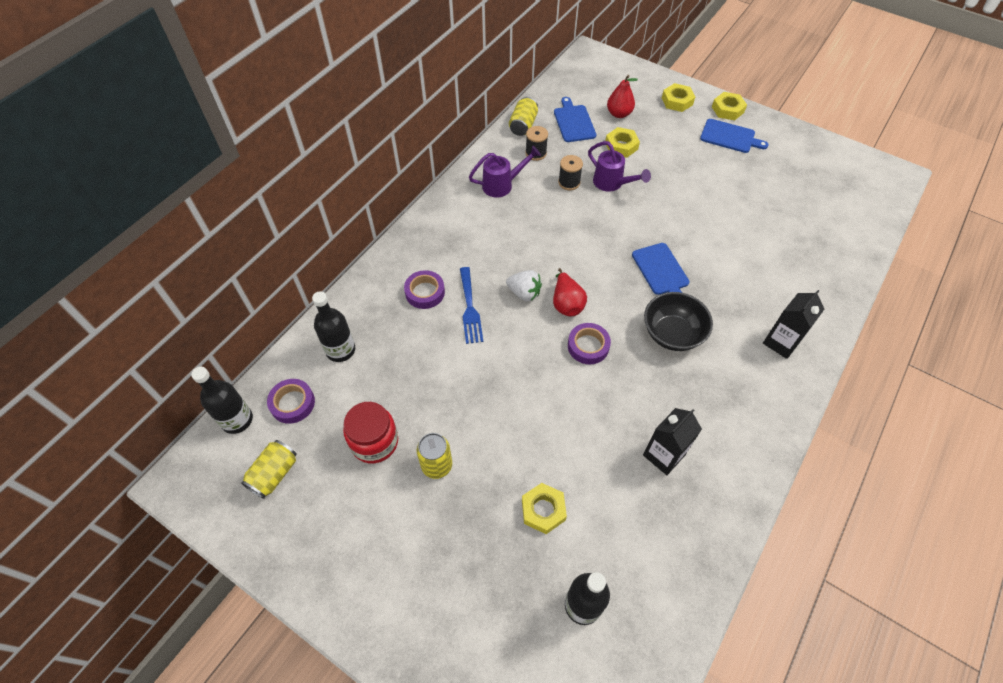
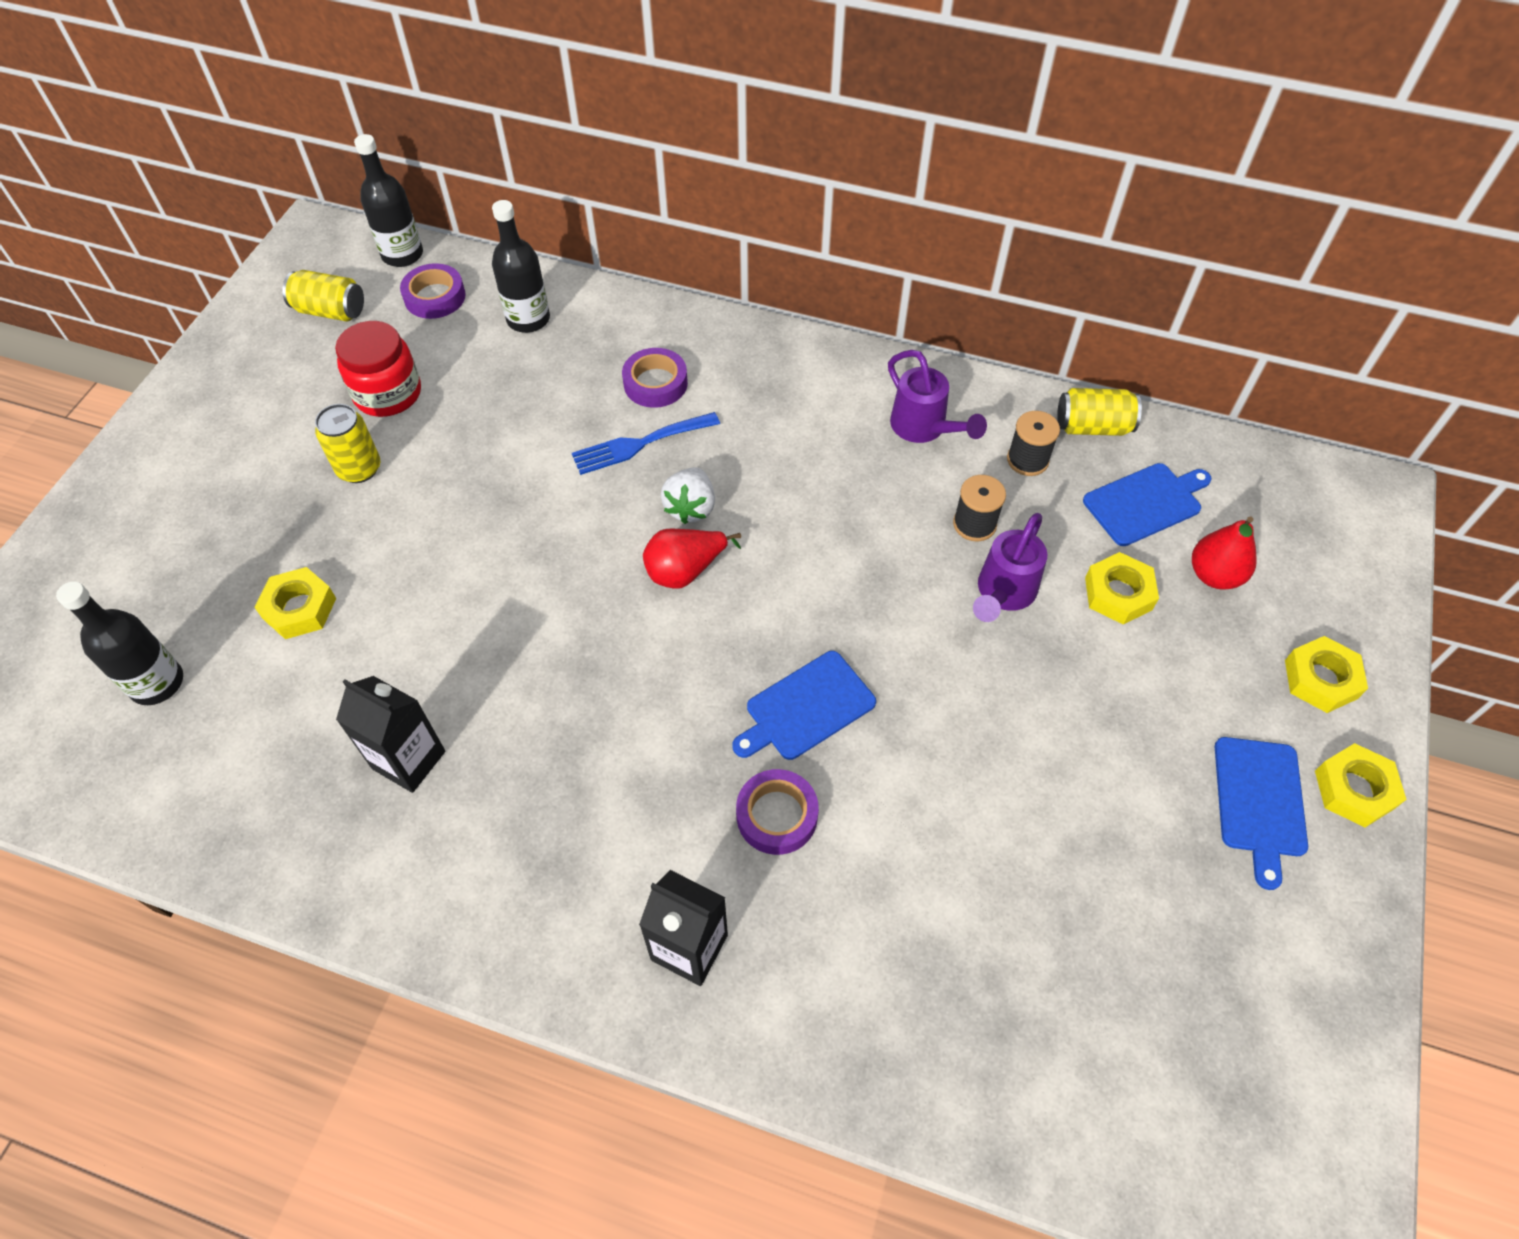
camera: 75 degrees right, 0 degrees up
(588, 346) = (604, 617): purple tape -> purple tape (777, 815)
(672, 334) = (661, 744): black bowl -> none

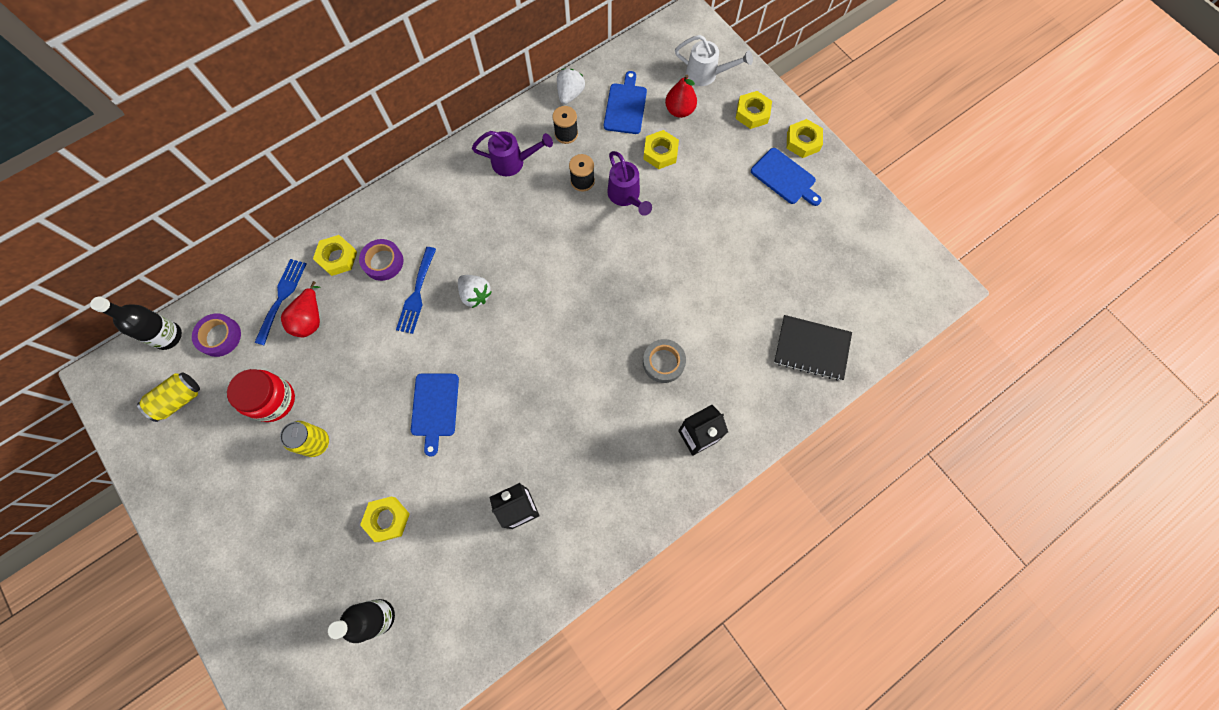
camera: 55 degrees left, 15 degrees up
(528, 319) = (282, 297): black bottle -> blue fork
(623, 337) = (337, 258): none -> yellow nut
(686, 571) = (510, 320): red pear -> red pear (310, 319)
(777, 815) = (663, 362): purple tape -> grey tape
(806, 708) = (621, 316): blue cutting board -> blue cutting board (435, 408)
(989, 1047) = (811, 348): none -> black notebook
(1092, 427) = (570, 94): yellow can -> white strawberry
(1314, 574) = (707, 75): none -> white watering can

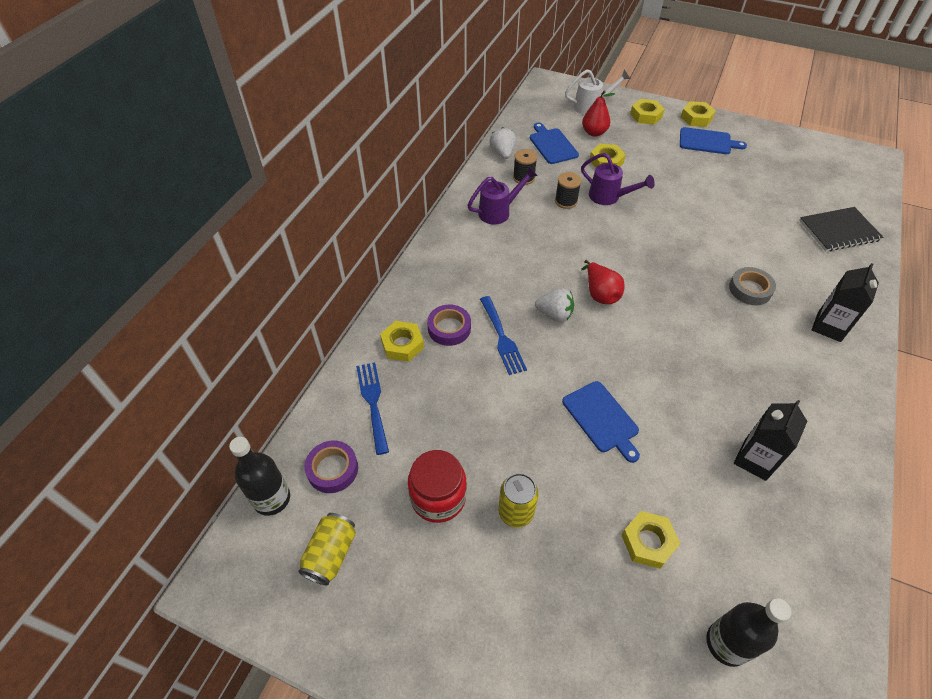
camera: 30 degrees left, 20 degrees down
(310, 319) = (417, 406): red pear -> red pear (600, 293)

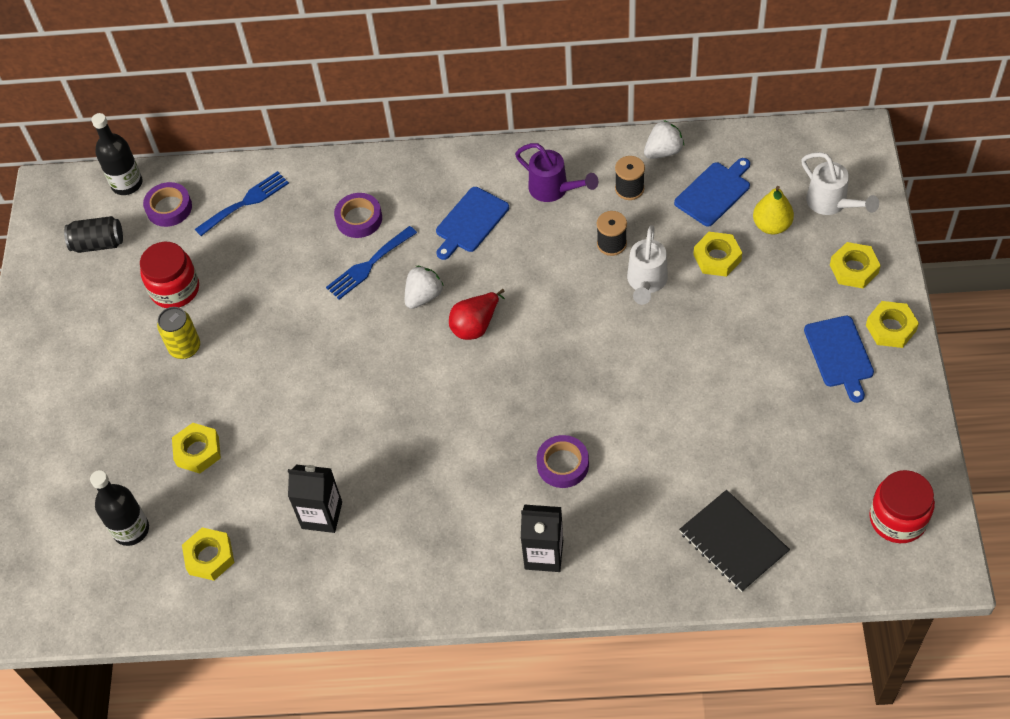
camera: 70 degrees right, 5 degrees up
(331, 554) = (98, 244): yellow can -> black can
(402, 345) = (320, 193): yellow nut -> yellow nut (209, 557)
(554, 314) = (423, 296): white strawberry -> white strawberry turned 135 degrees counterclockwise
(594, 133) = (771, 225): red pear -> yellow pear
(602, 419) = (310, 378): blue cutting board -> blue cutting board (470, 222)
(609, 197) = (646, 283): purple watering can -> white watering can
(750, 289) = (563, 464): grey tape -> purple tape
(836, 162) = (897, 519): none -> red jar

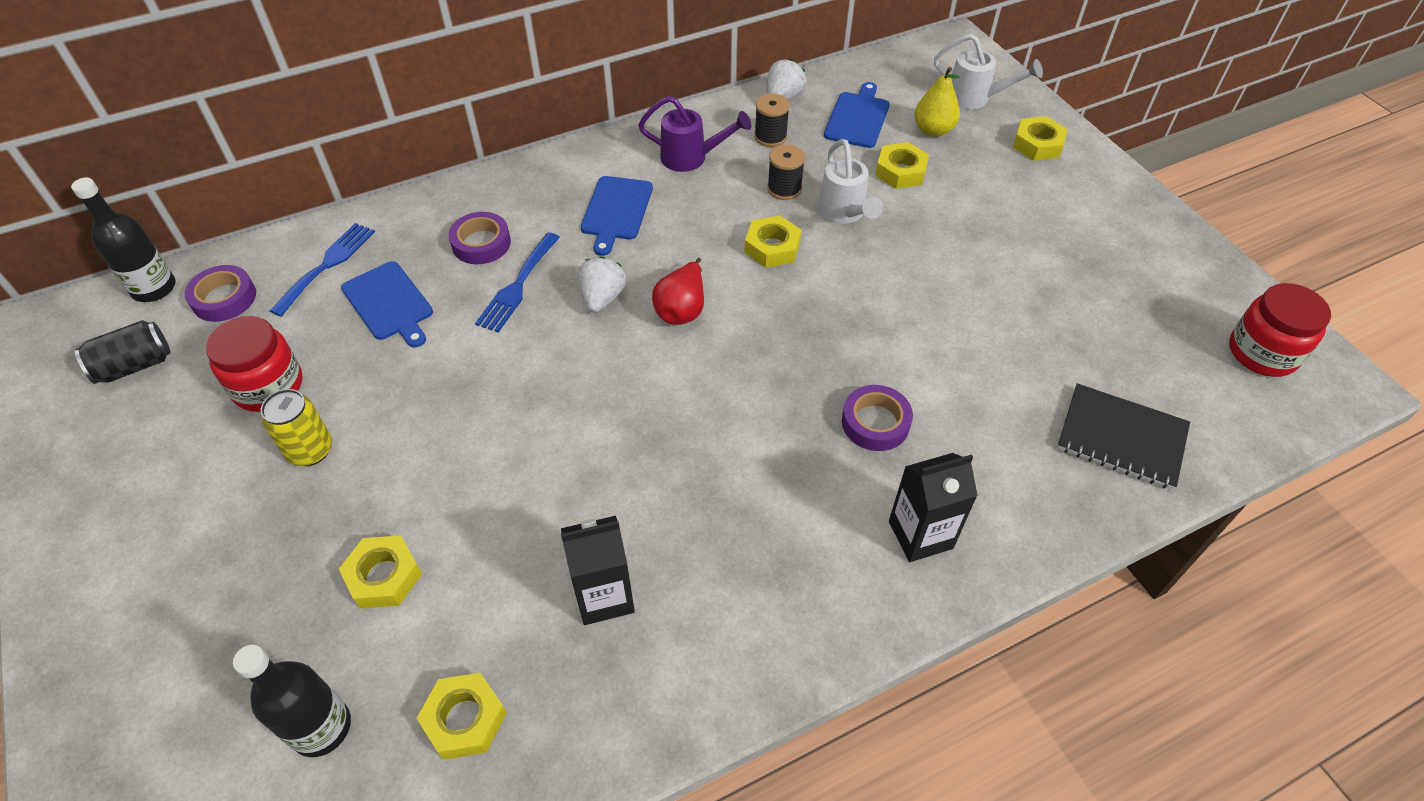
camera: 30 degrees left, 5 degrees down
(839, 355) = (1083, 220): blue cutting board -> blue cutting board (389, 303)
(890, 328) = (1111, 183): yellow nut -> yellow nut (772, 247)

